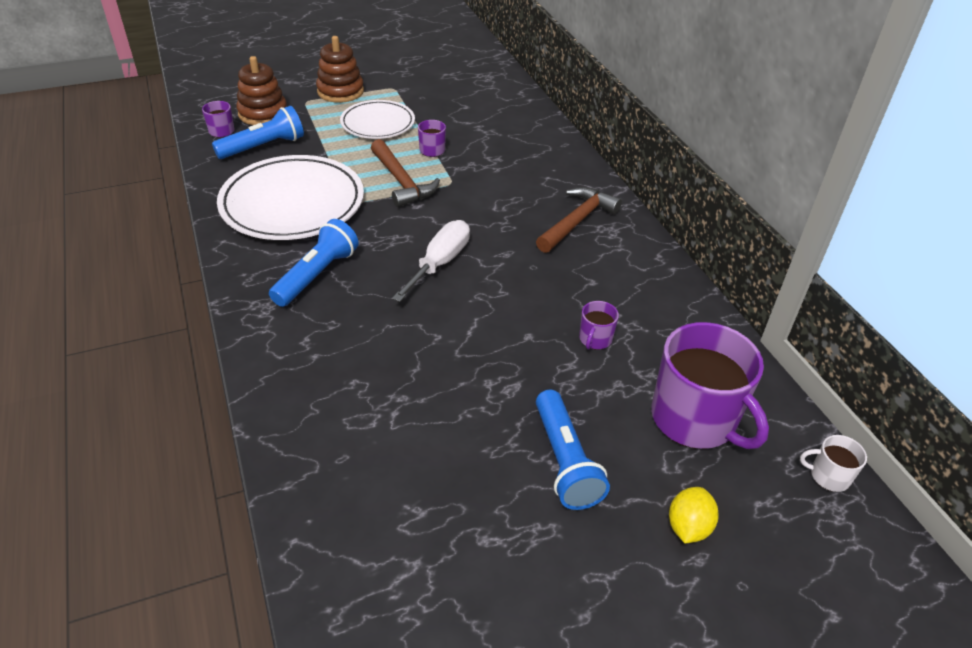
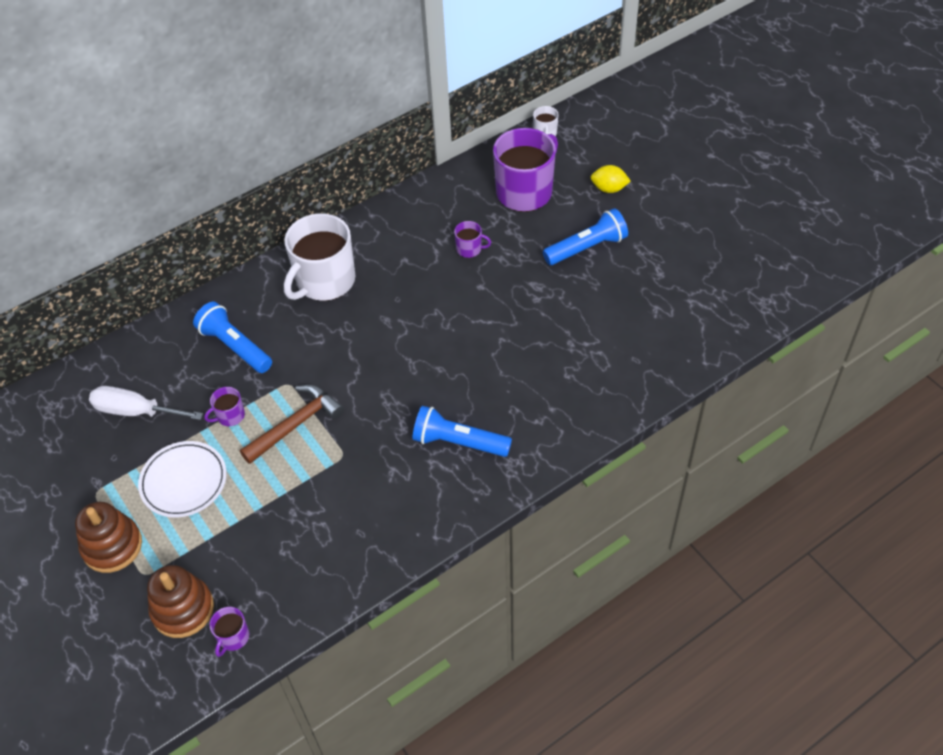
camera: 100 degrees left, 10 degrees up
(264, 147) = (258, 575): blue flashlight -> blue flashlight (235, 346)
(292, 203) = (358, 503): white plate -> none
(440, 263) = (413, 361): white screwdriver -> white screwdriver (135, 411)
(577, 221) = (324, 281): brown hammer -> white mug

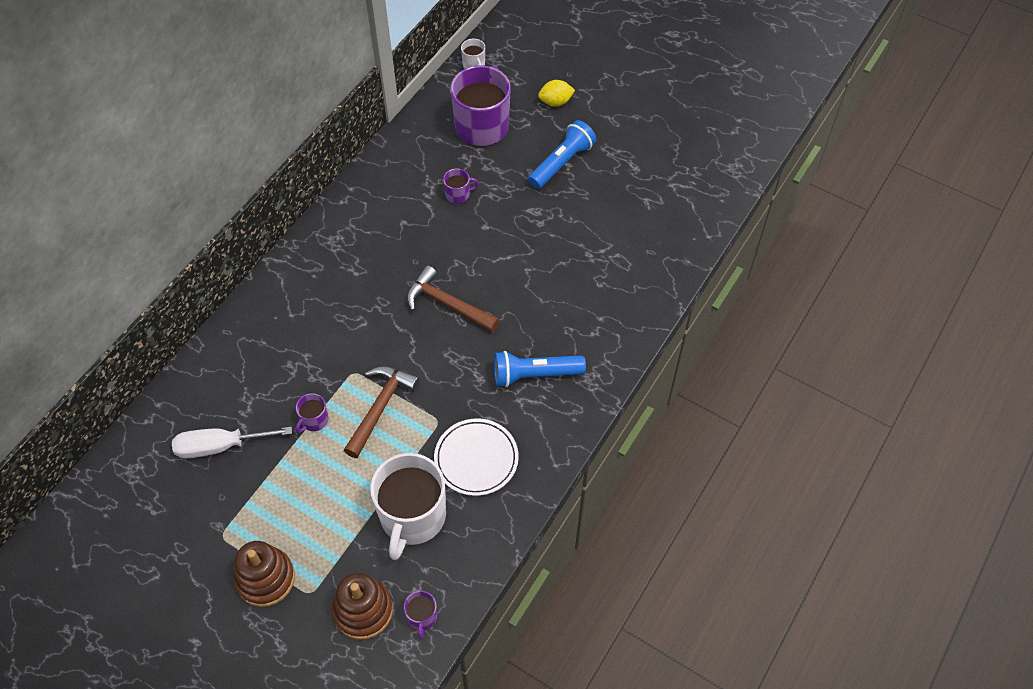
camera: 25 degrees left, 5 degrees up
(184, 481) = (302, 495): white plate -> white plate (476, 459)
(235, 346) = (284, 354): blue flashlight -> none
(324, 281) = (338, 265): white mug -> white mug (412, 517)
(407, 348) = (447, 304): none -> brown hammer

